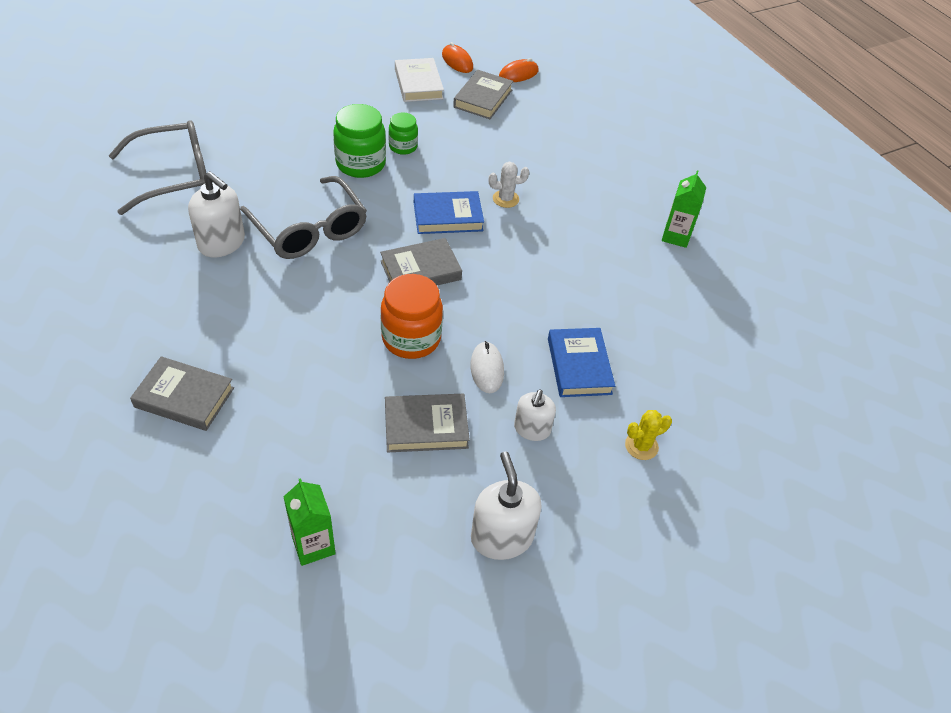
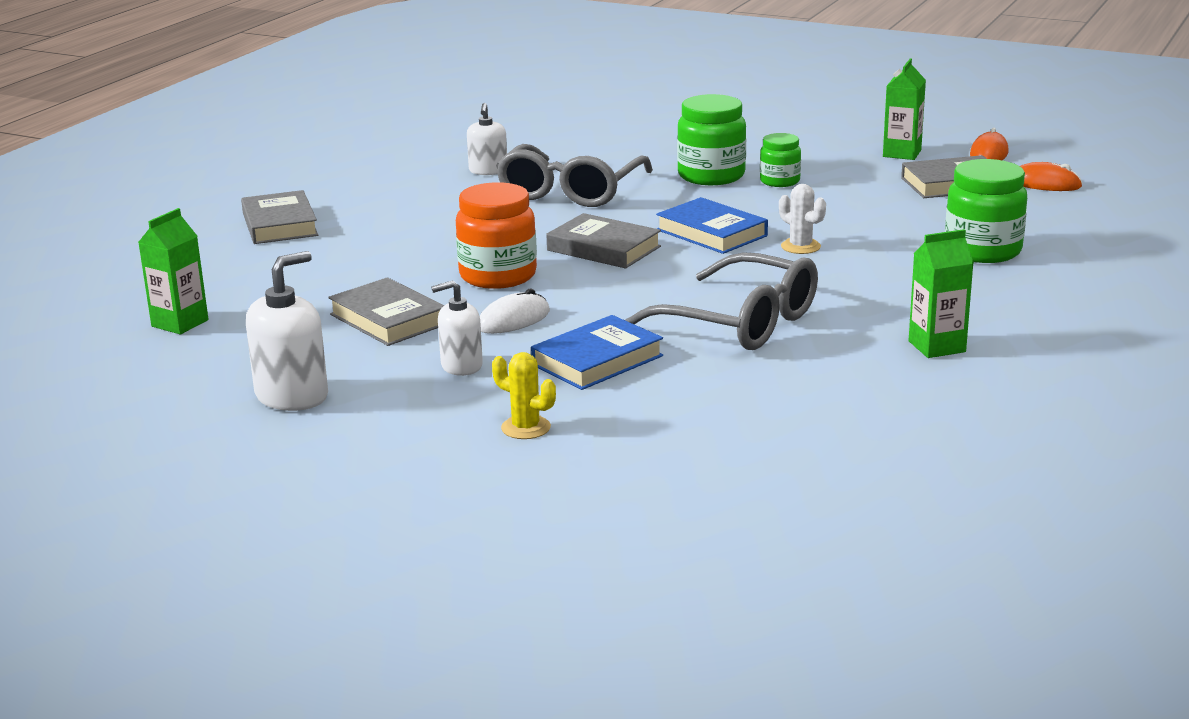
camera: 60 degrees right, 25 degrees down
(175, 176) = (541, 128): grey glasses -> grey glasses (741, 323)
(222, 243) = (488, 170): white soap dispenser -> white soap dispenser, size x0.65
(418, 84) = (902, 153): white book -> green carton
(579, 148) = (982, 251): none -> green jar

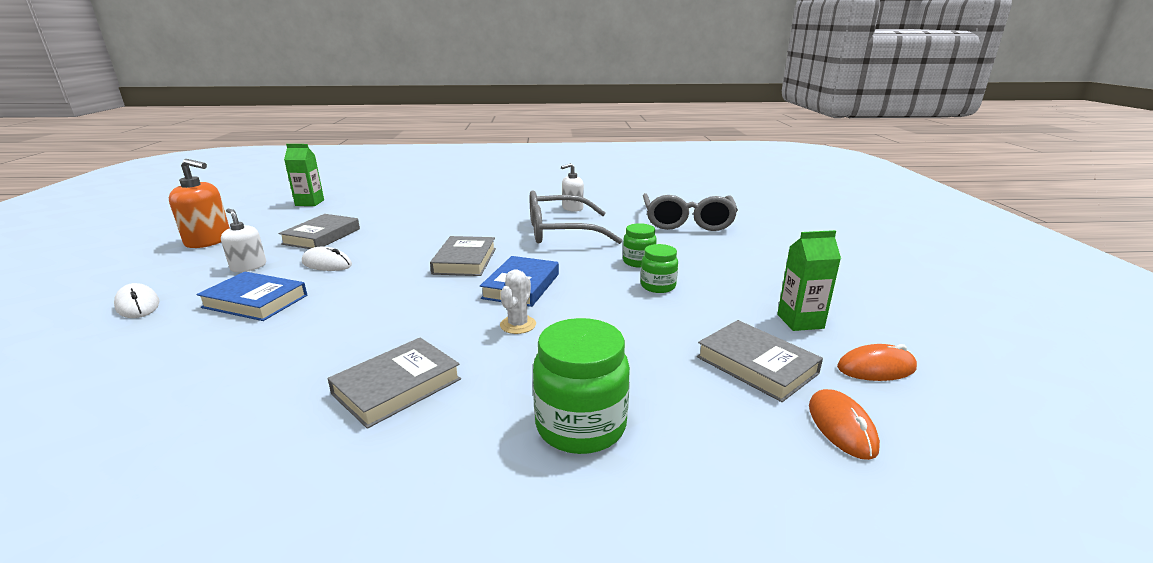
camera: 60 degrees right, 0 degrees up
(280, 224) = (450, 190): grey book -> grey book (397, 386)
(292, 396) = (208, 241): white soap dispenser -> orange soap dispenser
(498, 276) = (400, 245): orange jar -> none
(526, 428) = (138, 305): yellow cactus -> white mouse
(711, 176) = (638, 262): green jar -> green jar, size x0.59
(741, 323) = (334, 336): grey glasses -> grey glasses (687, 222)
(937, 346) = (285, 453): green carton -> none

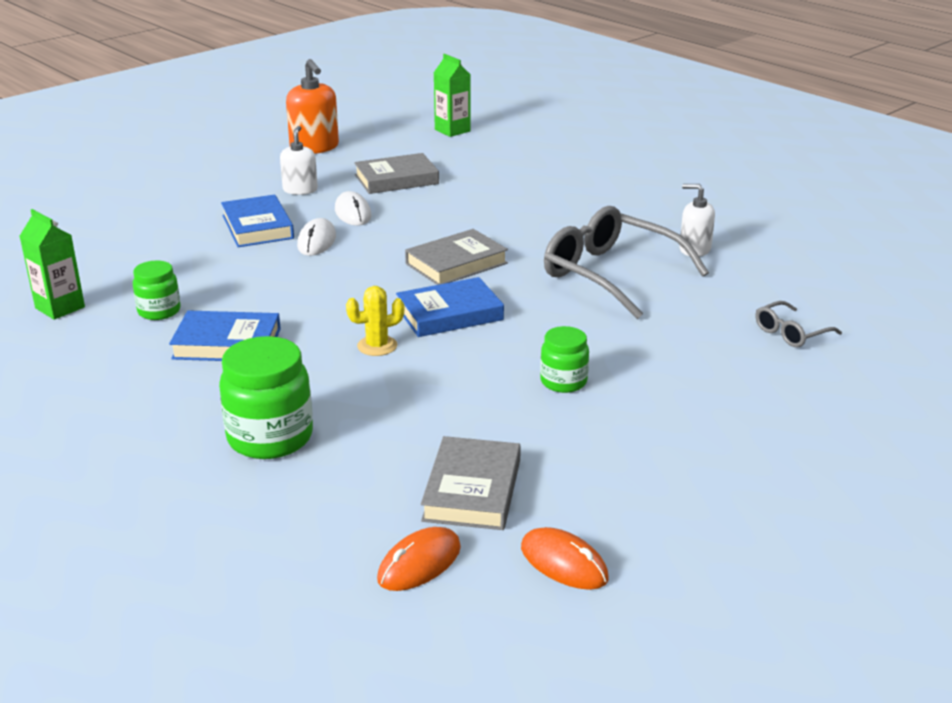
camera: 50 degrees right, 5 degrees up
(138, 305) = (196, 194): white mouse -> white mouse (316, 241)
(397, 386) = (227, 343): grey book -> blue book
(518, 325) = (377, 346): white cactus -> yellow cactus
(638, 262) = (607, 348): green jar -> green jar (159, 311)
(687, 222) = (790, 333): grey glasses -> grey glasses, size x0.47
(800, 321) = (609, 491): green carton -> green carton (60, 308)

